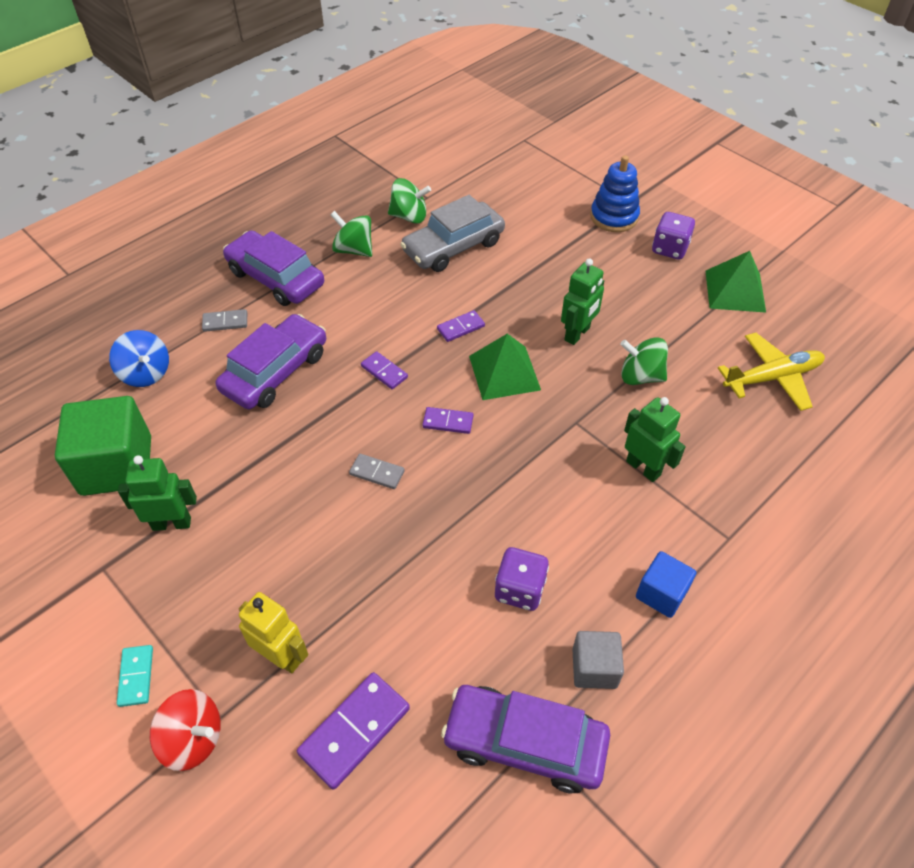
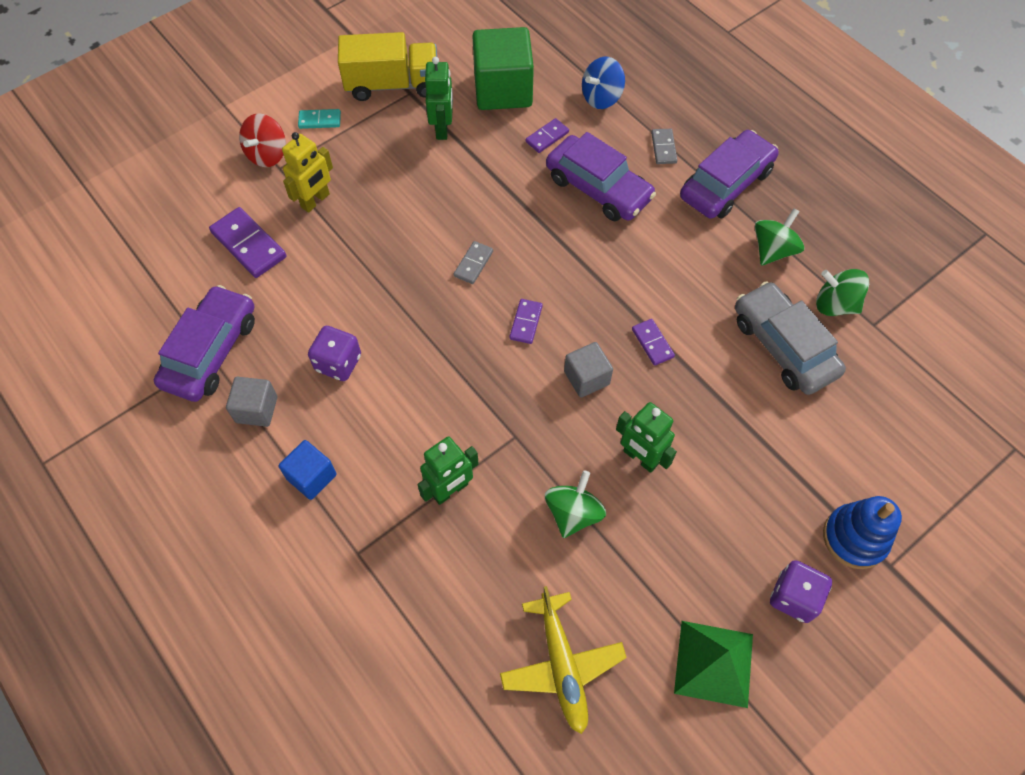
camera: 95 degrees right, 10 degrees up
(83, 591) = (392, 85): none -> yellow truck
(384, 372) = (593, 273): purple domino -> purple domino (547, 137)
(409, 216) = (835, 305): green spinning top -> green spinning top turned 105 degrees clockwise
(504, 372) = (586, 378): green pyramid -> grey cube

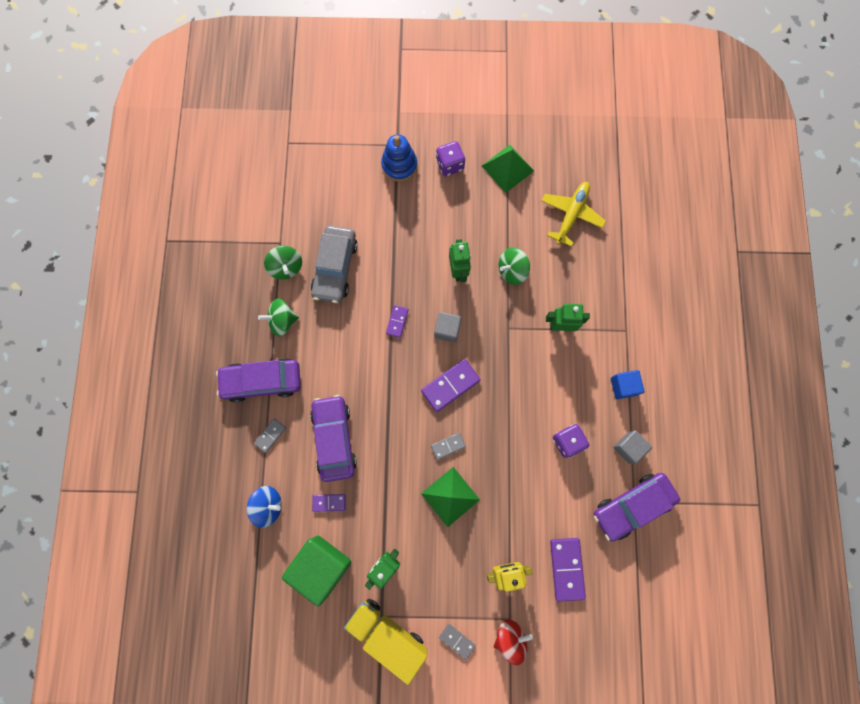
camera: 140 degrees left, 15 degrees up
(319, 120) = (457, 641): turquoise domino -> grey domino
(429, 222) = (450, 496): none -> green pyramid
(526, 322) = (450, 386): purple domino -> purple domino, size x1.75

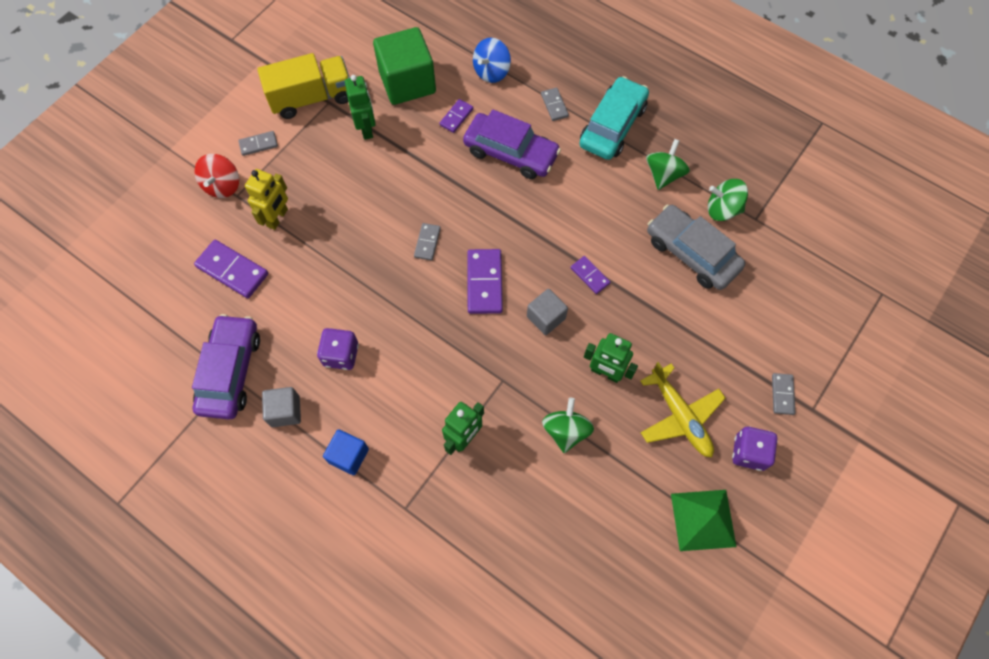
camera: 125 degrees right, 10 degrees down
(262, 381) = (612, 126): purple car -> turquoise car
(399, 165) = (782, 394): blue stacking toy -> grey domino
(450, 496) = (379, 215): green pyramid -> none
(571, 215) = (590, 553): yellow plane -> yellow plane (680, 416)

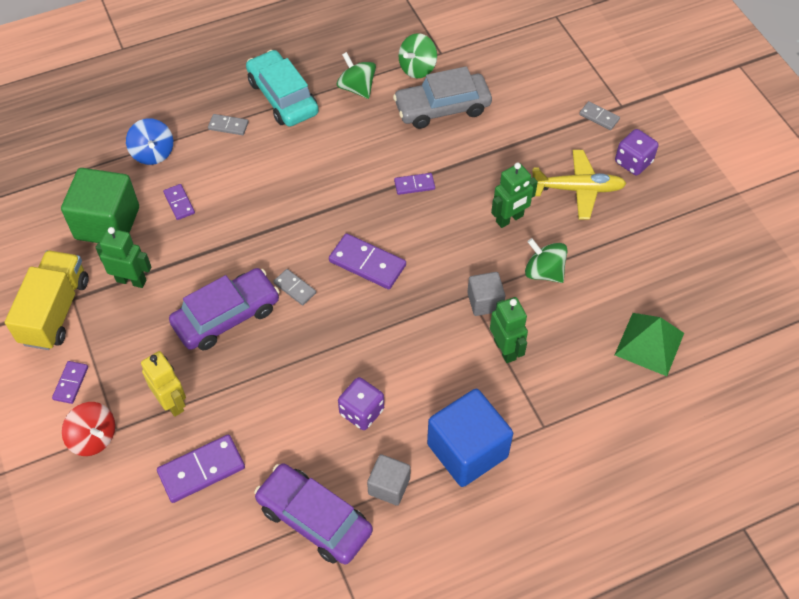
camera: 60 degrees left, 10 degrees down
(258, 144) = (71, 383): grey domino -> purple domino
(349, 456) = (467, 450): blue cube -> blue cube, size x1.84
(511, 153) = (251, 181): purple car -> purple car (227, 316)
(546, 317) = (432, 235): grey cube -> grey cube (485, 302)
(703, 519) = (670, 219): green pyramid -> green pyramid (649, 344)

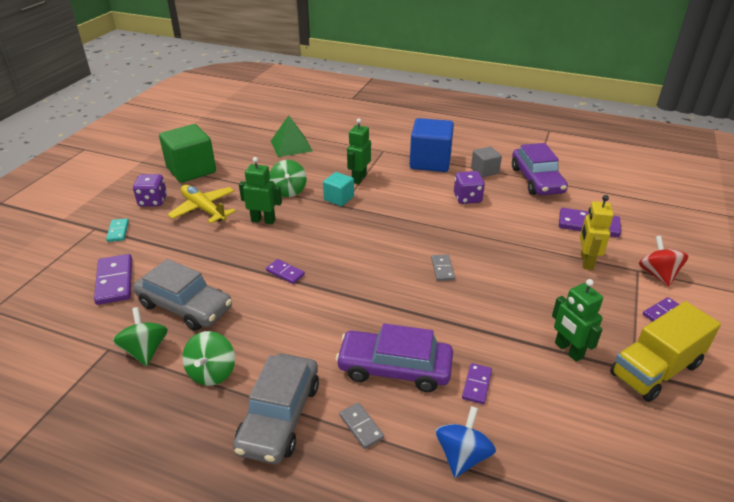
camera: 135 degrees left, 20 degrees down
(107, 223) = (561, 414): green cube -> green cube (191, 170)
(227, 316) = (507, 282): purple car -> purple car (394, 368)
(283, 97) = (279, 416): turquoise car -> grey car
(367, 263) = (378, 252): purple domino -> purple domino (115, 281)
(417, 68) = (145, 350): green spinning top -> green spinning top turned 105 degrees counterclockwise
(485, 302) = (339, 198): grey cube -> turquoise cube
(599, 117) = (118, 231): grey domino -> turquoise domino

